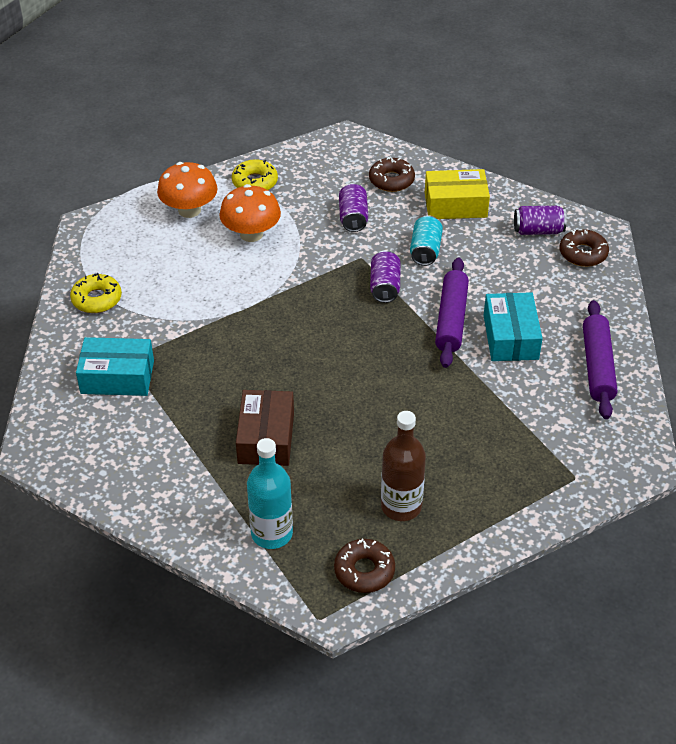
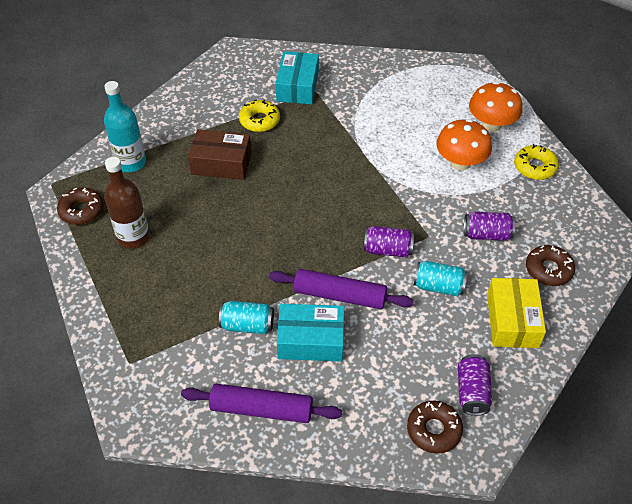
camera: 95 degrees right, 5 degrees up
(97, 299) = (381, 74): yellow donut -> yellow donut (259, 120)
(504, 386) = (247, 325): none -> turquoise can

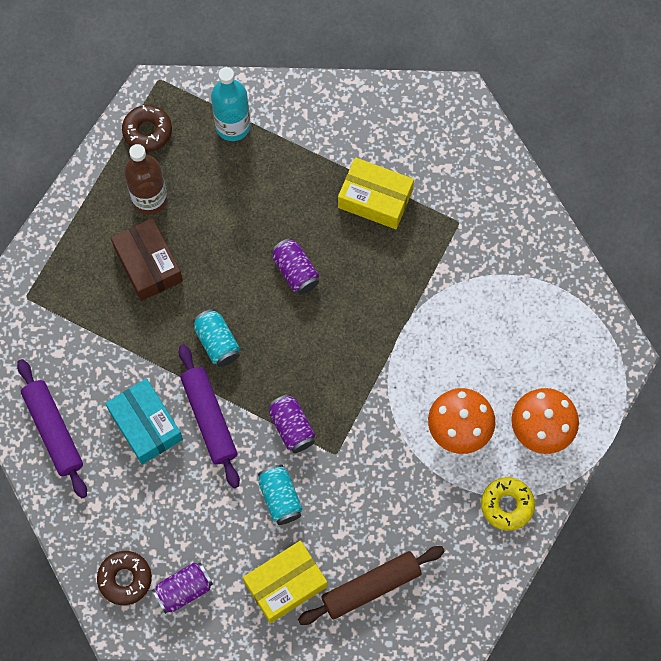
camera: 55 degrees right, 20 degrees up
(221, 163) = (292, 206): brown box -> brown box (148, 264)
(247, 325) = (125, 363): turquoise can -> turquoise can (217, 342)
(259, 120) = (375, 199): yellow donut -> yellow box
(297, 86) = (453, 200): turquoise box -> none
(486, 234) = (376, 507): purple can -> purple can (295, 271)
(548, 270) = (371, 587): brown donut -> brown rolling pin

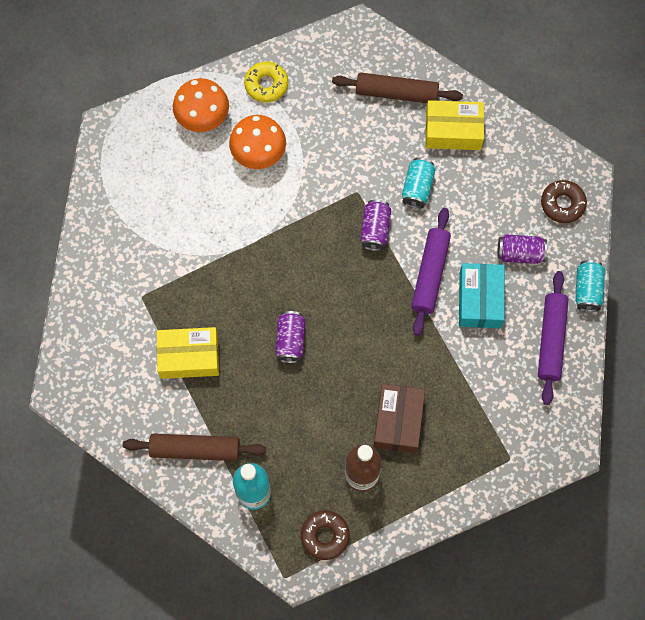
camera: 145 degrees left, 0 degrees up
(184, 590) = (526, 171): purple can -> purple can (520, 253)
(217, 342) = (386, 326): turquoise can -> turquoise can (587, 290)
(309, 128) = (195, 449): none -> brown rolling pin
(375, 199) = (189, 356): yellow box -> yellow box turned 60 degrees counterclockwise

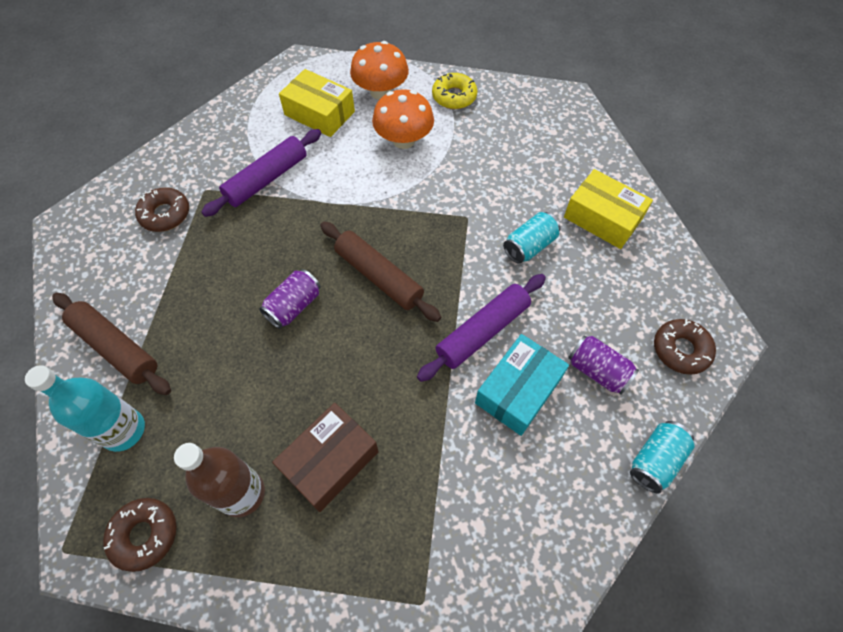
camera: 35 degrees right, 10 degrees down
(131, 335) = (165, 214): none -> brown donut
(189, 356) = (193, 261): yellow box -> yellow box (319, 113)
(375, 230) = (458, 258): purple can -> none
(396, 93) = (568, 160): brown rolling pin -> brown rolling pin (379, 276)
(551, 340) = (573, 489): purple rolling pin -> purple rolling pin (267, 179)

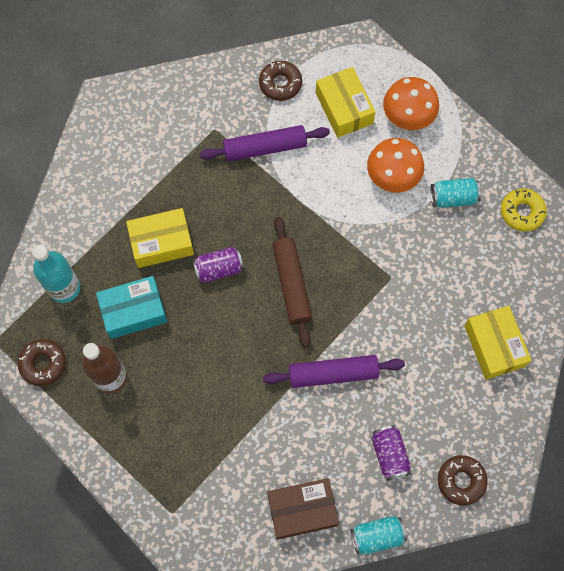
camera: 35 degrees right, 10 degrees up
(116, 347) = (88, 224): brown rolling pin -> none
(165, 214) = (175, 134): brown donut -> brown donut (280, 84)
(214, 317) = (162, 243): none -> yellow box
(330, 461) = (174, 393): brown box -> brown box (302, 510)
(454, 96) = (465, 158): yellow donut -> yellow donut (522, 212)
(518, 390) = (325, 430): turquoise box -> turquoise box (133, 311)
(529, 246) = (418, 332): turquoise can -> turquoise can (453, 198)

